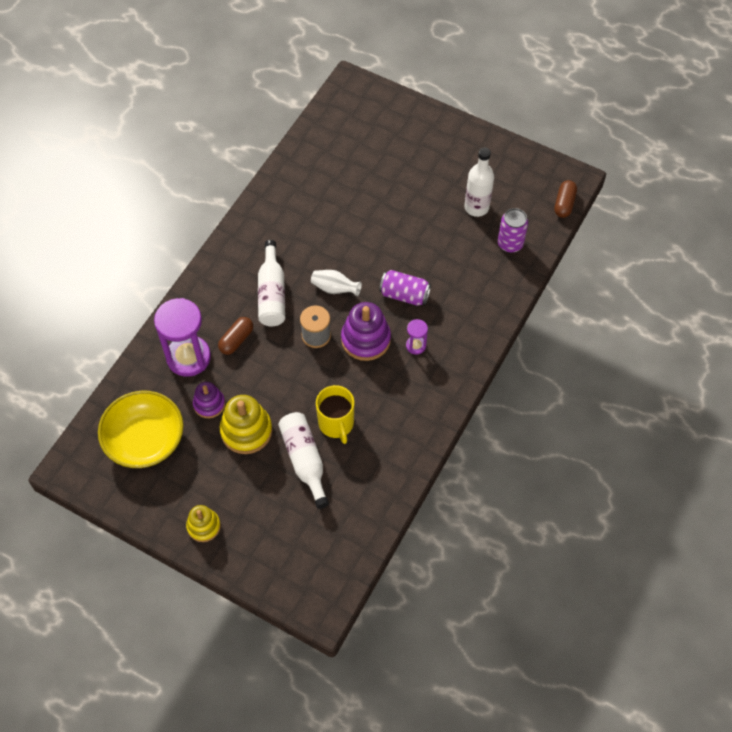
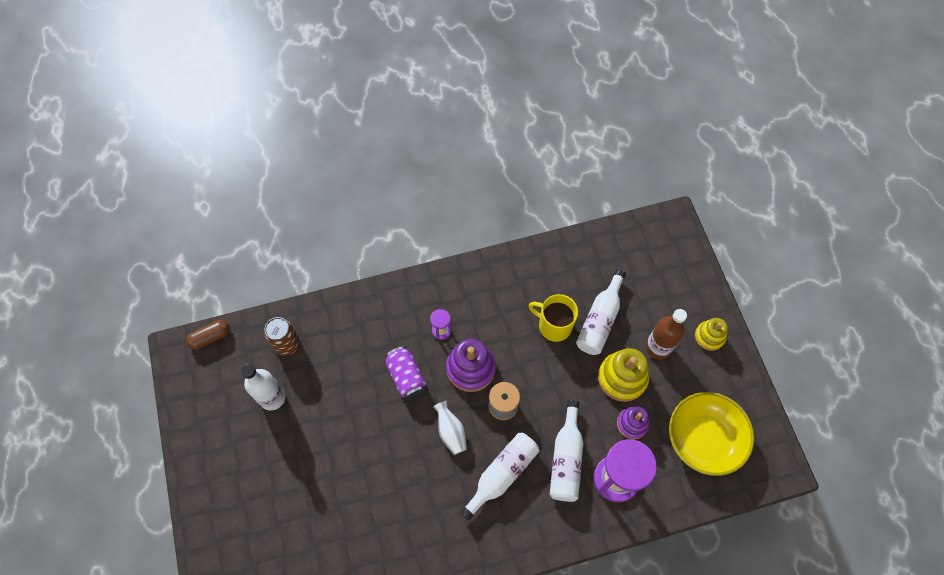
camera: 135 degrees left, 5 degrees up
(236, 340) = (566, 459): brown capsule -> white bottle
(239, 479) = (658, 347): none -> brown bottle
(336, 423) = (554, 325): yellow mug -> yellow mug turned 90 degrees counterclockwise
(510, 244) = (287, 344): purple can -> brown can

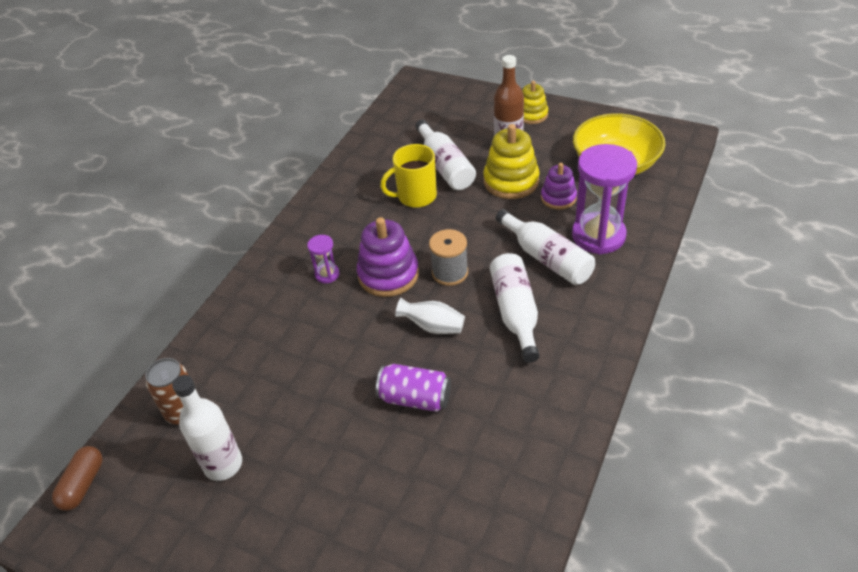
camera: 45 degrees left, 20 degrees down
(406, 377) = (340, 329): purple can -> purple can (415, 398)

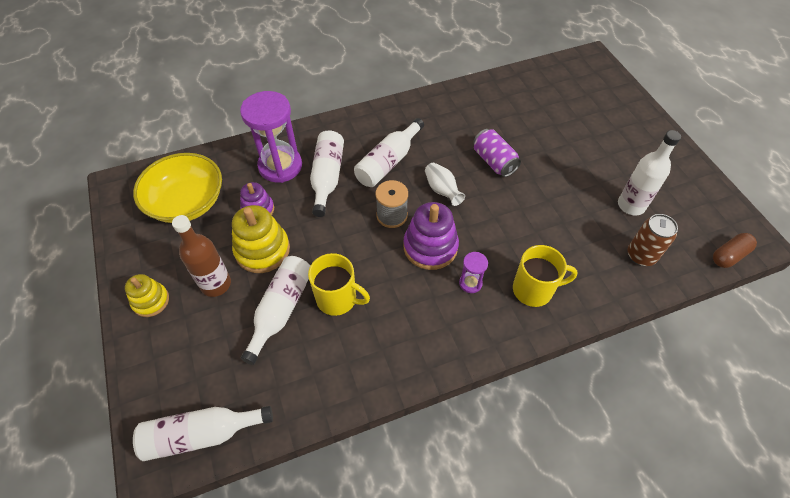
camera: 140 degrees left, 10 degrees up
(269, 307) = (533, 290): none -> yellow mug
(406, 102) = (201, 434): none -> white bottle

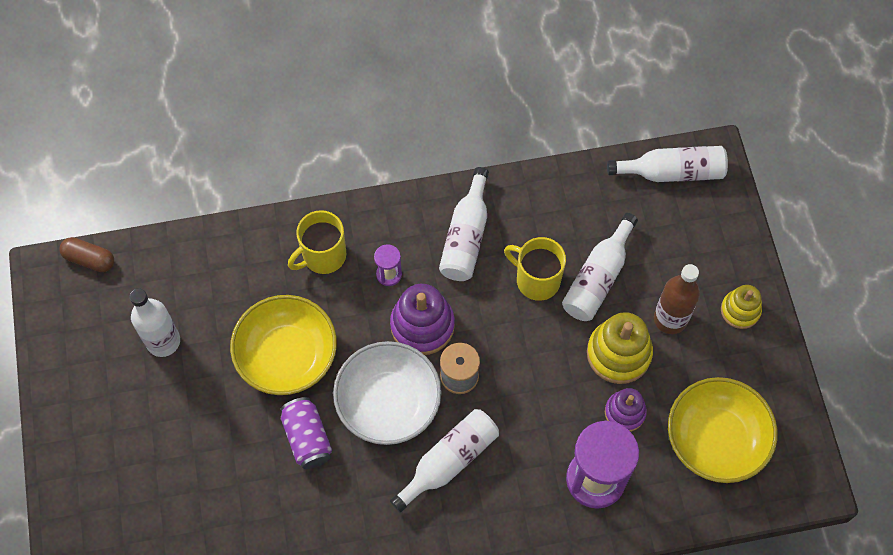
camera: 170 degrees left, 10 degrees up
(327, 177) = (534, 449): white bottle -> white bottle (466, 236)
(442, 190) = (388, 403): white vase -> white bowl
(531, 210) = (287, 355): none -> yellow bowl
(533, 290) = (323, 256): yellow mug -> yellow mug turned 45 degrees counterclockwise
(641, 255) = (187, 275): brown can -> none
(729, 255) = (89, 259): brown capsule -> brown capsule turned 45 degrees clockwise

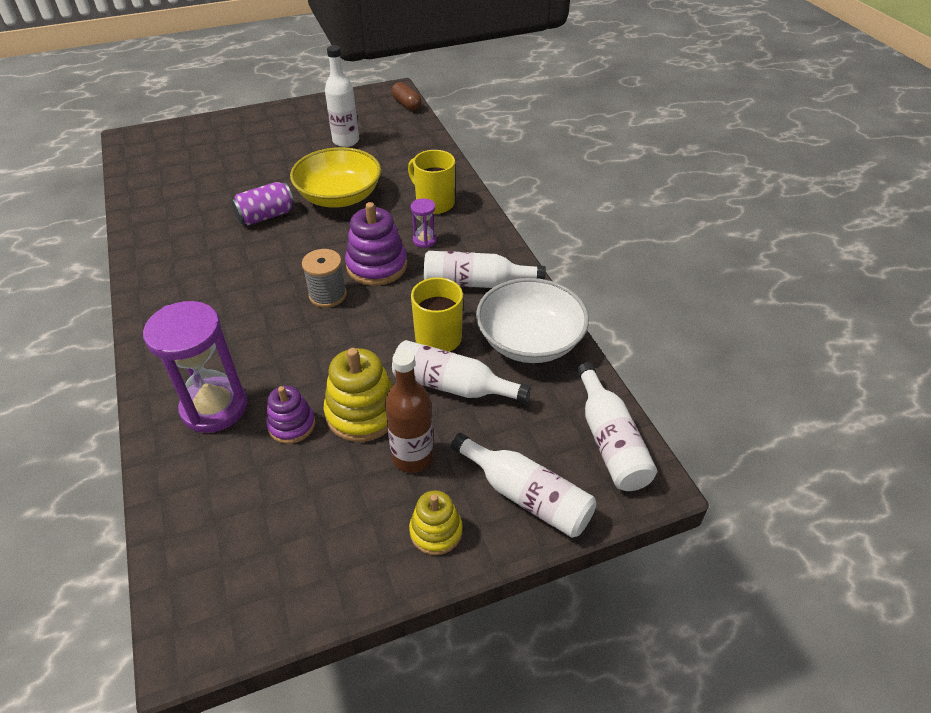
camera: 80 degrees right, 20 degrees down
(89, 259) = (406, 104): brown capsule -> brown capsule turned 45 degrees counterclockwise
(388, 403) = (299, 255): white bowl -> white bowl (529, 341)
(449, 461) = (241, 298): white bottle -> white bottle (526, 496)
(716, 439) = (257, 518): yellow bowl -> none

